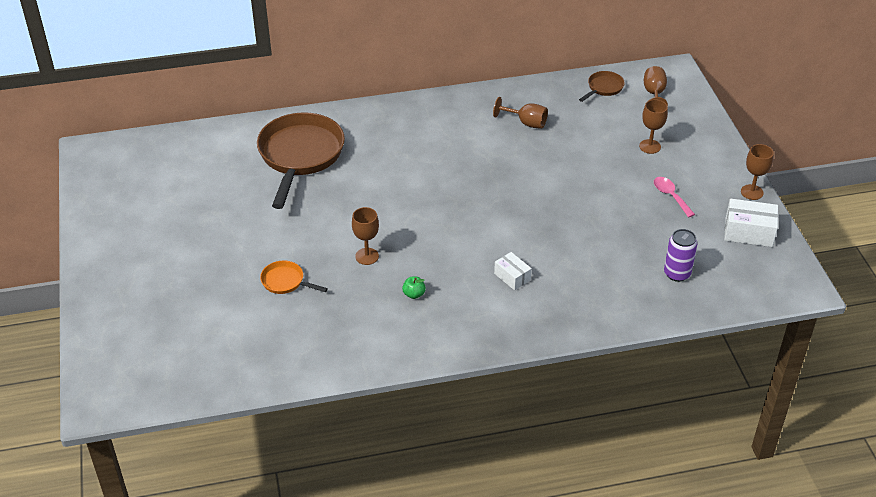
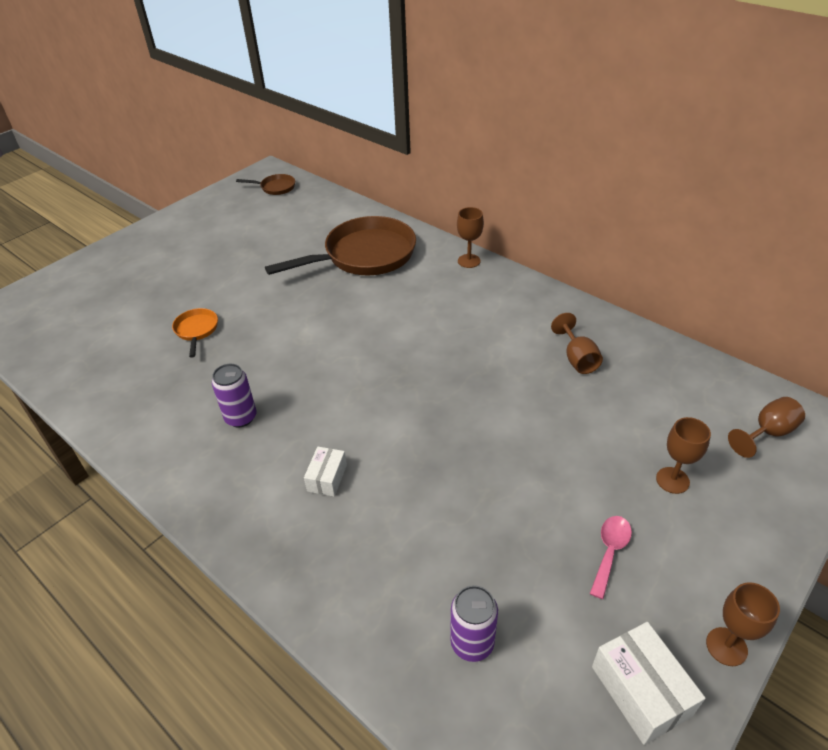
camera: 55 degrees right, 0 degrees up
(367, 256) = (269, 359): brown goblet -> brown goblet (469, 261)
(414, 294) = (241, 417): green apple -> purple can
(603, 88) = (714, 385): brown pan -> brown pan (275, 187)

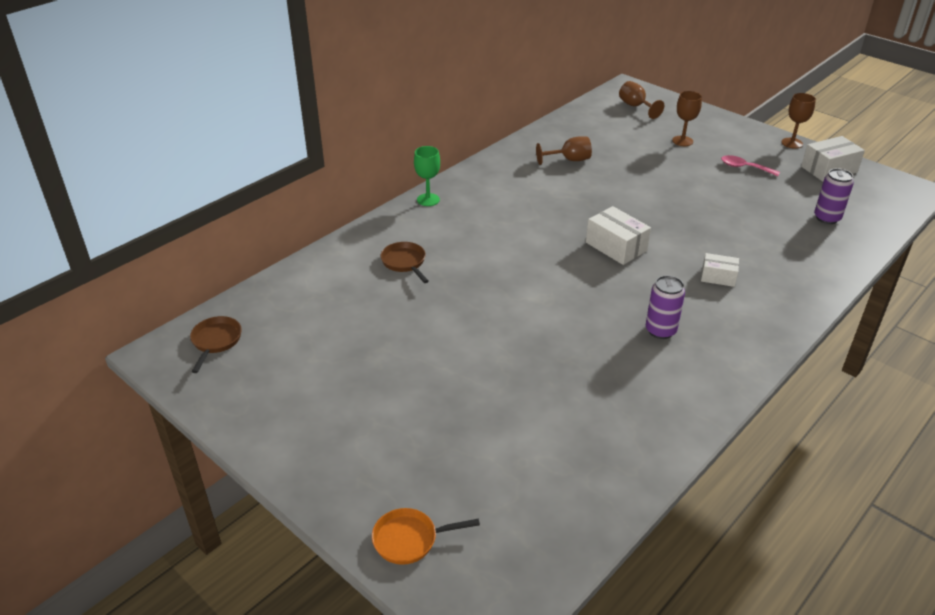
camera: 90 degrees left, 5 degrees down
(196, 330) = (531, 379): orange pan -> orange pan (410, 539)
(364, 256) = (405, 263): brown pan -> brown pan, size x0.44
(389, 392) = (616, 247): none -> white box
(469, 261) = (428, 200): brown goblet -> green goblet

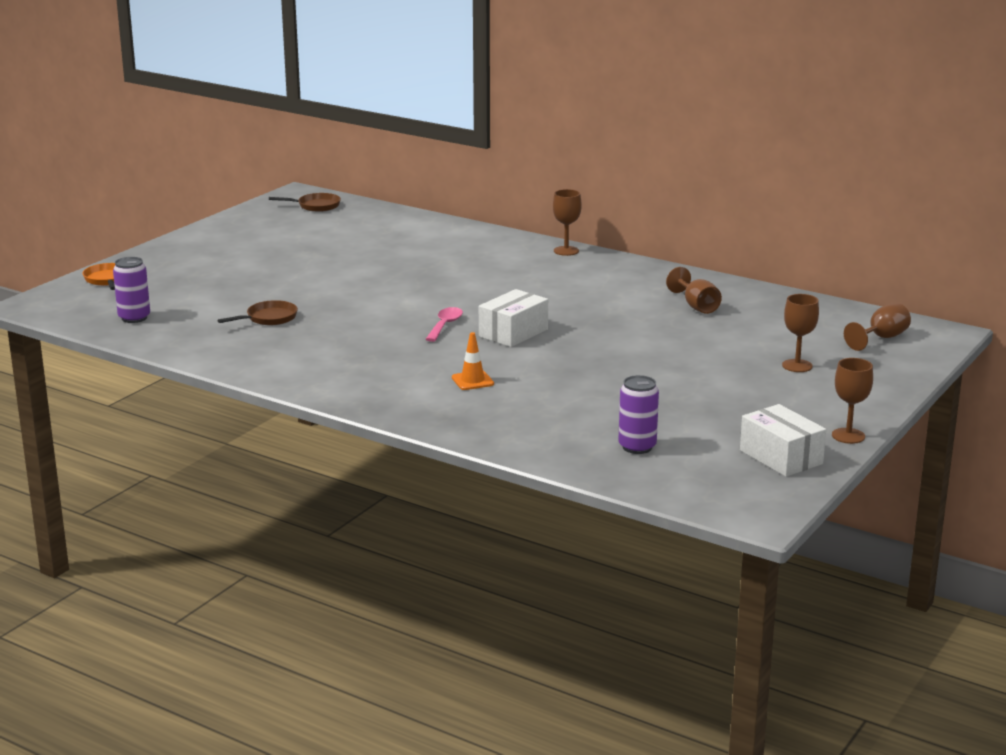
camera: 80 degrees right, 15 degrees down
(405, 263) = (447, 251): brown pan -> brown pan (268, 318)
(428, 200) = (566, 251): green goblet -> brown goblet
(660, 330) = (367, 354): purple can -> purple can (134, 318)
(718, 277) = (472, 381): white box -> orange traffic cone
(744, 167) = (746, 402): pink spoon -> pink spoon (445, 325)

